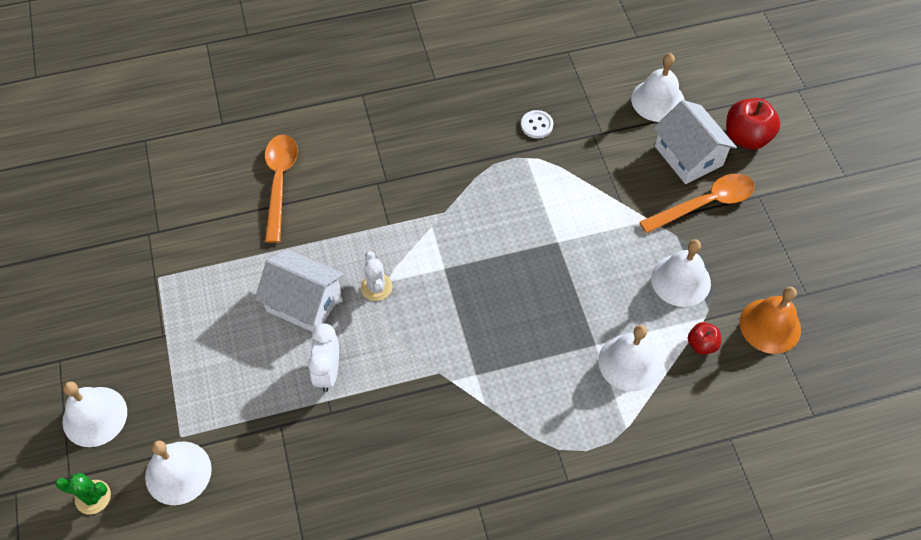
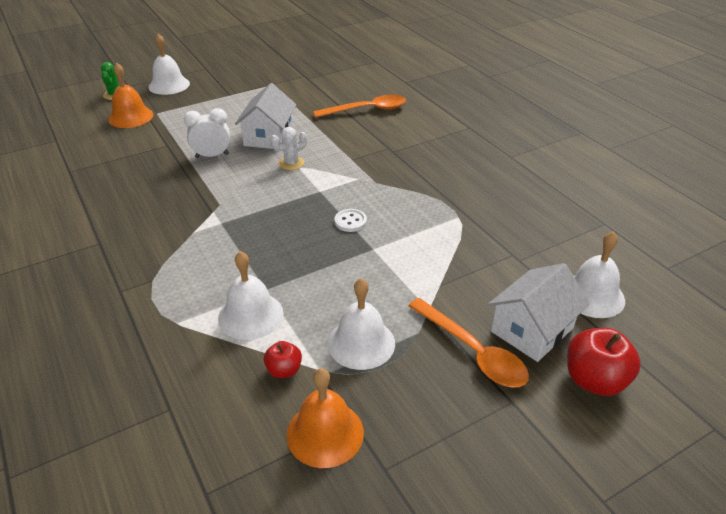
camera: 75 degrees right, 20 degrees down
(178, 472) = (130, 117): white bell -> orange bell
(537, 125) = (499, 217): white button -> white button (350, 221)

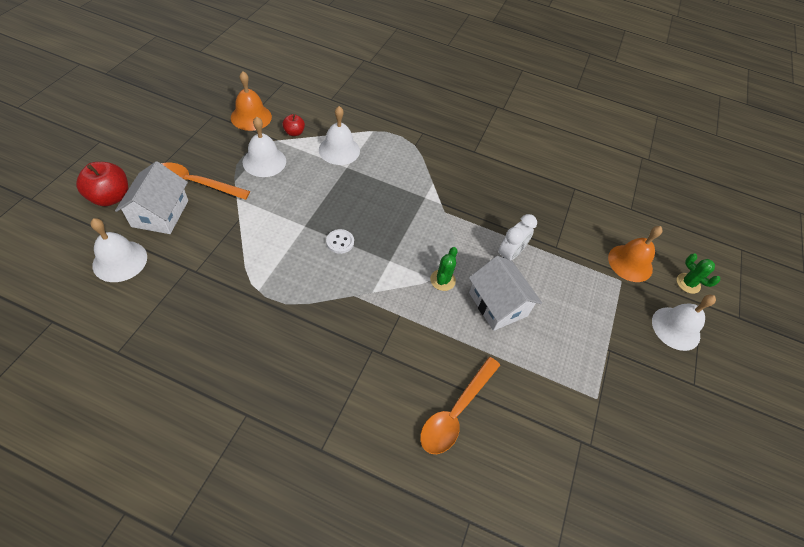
camera: 135 degrees right, 15 degrees up
(291, 163) = (442, 280): white cactus -> green cactus

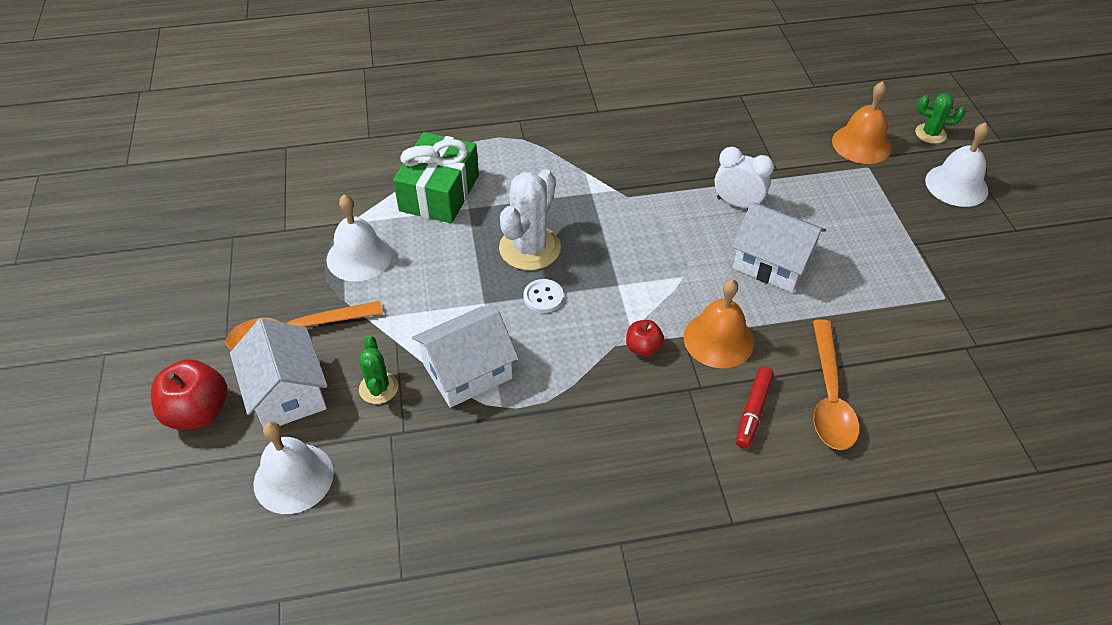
camera: 25 degrees left, 5 degrees down
(251, 117) = (286, 212): orange bell -> orange bell (718, 339)
(259, 259) = (467, 371): none -> white house
(294, 132) = (362, 202): red apple -> red apple (643, 348)
(339, 150) = (439, 193): white bell -> green gift
(359, 209) = (530, 248): none -> white cactus
(398, 389) = (753, 411): none -> red marker
(442, 280) = (694, 272): green cactus -> green cactus (378, 388)
(509, 254) = (737, 203): white clock -> white clock turned 75 degrees counterclockwise

